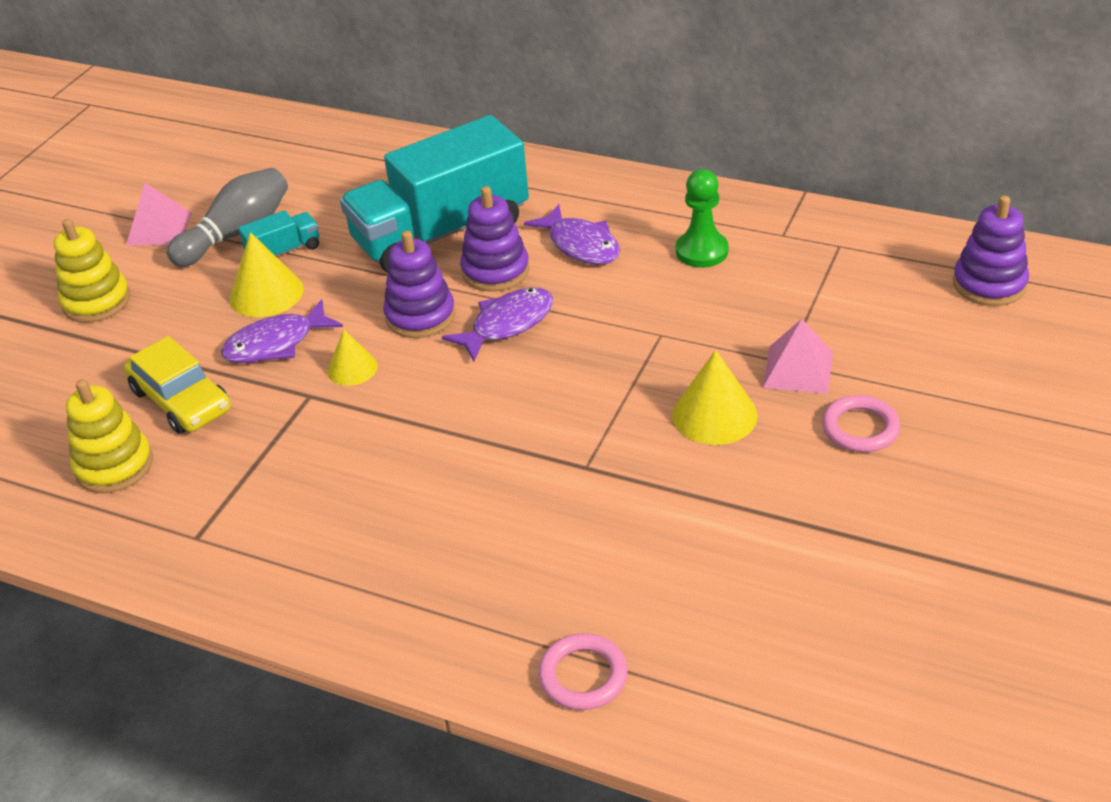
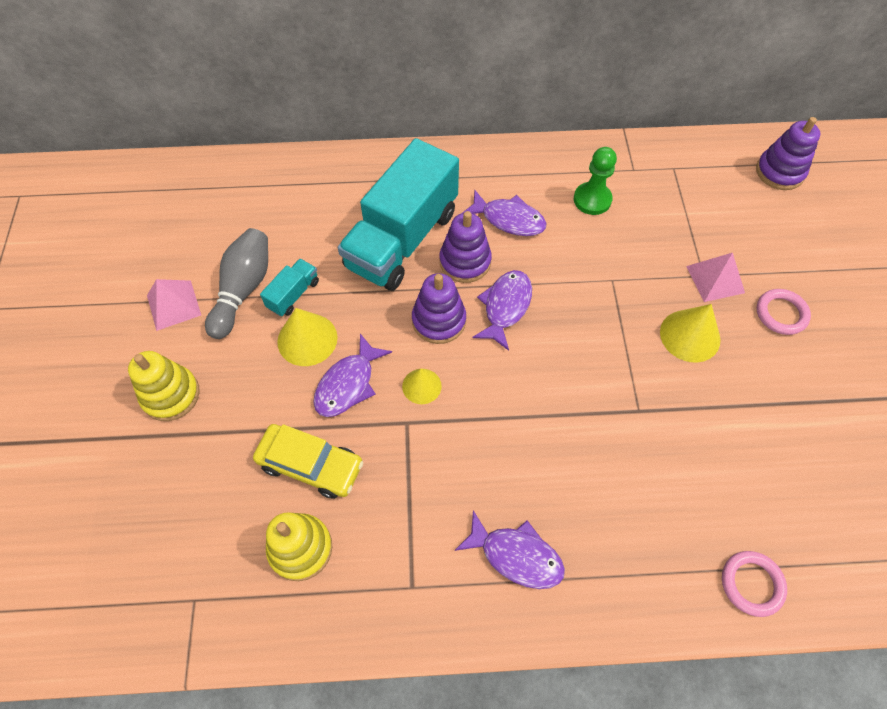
camera: 30 degrees left, 20 degrees up
(328, 550) = (516, 555): none -> purple fish

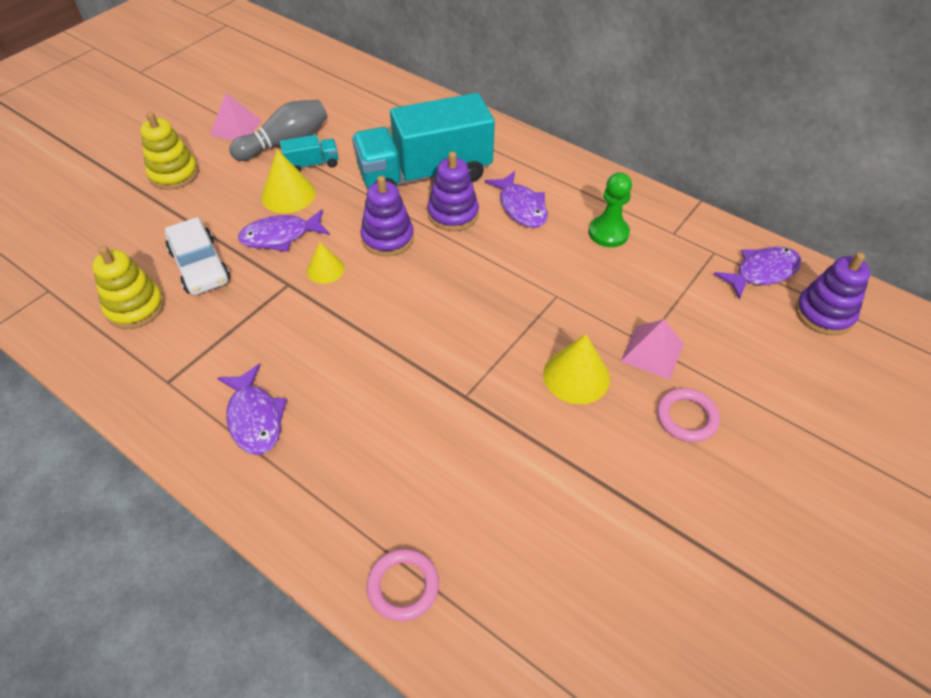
camera: 40 degrees right, 10 degrees down
(310, 465) = (200, 266): yellow car -> white car
(505, 307) = (447, 260): purple fish -> purple fish (762, 272)

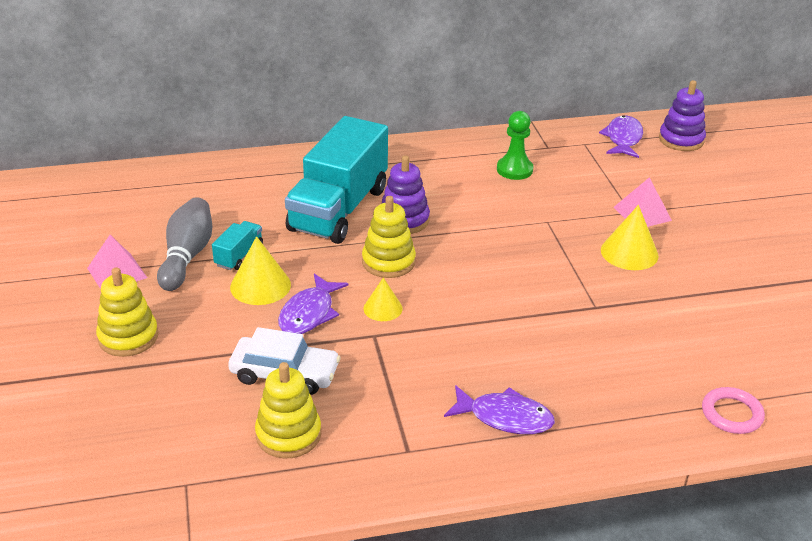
camera: 50 degrees left, 15 degrees down
(387, 238) = (388, 262): purple stacking toy -> yellow stacking toy
(521, 207) = (439, 188): purple fish -> none
(686, 417) = (708, 231): pink ring -> none

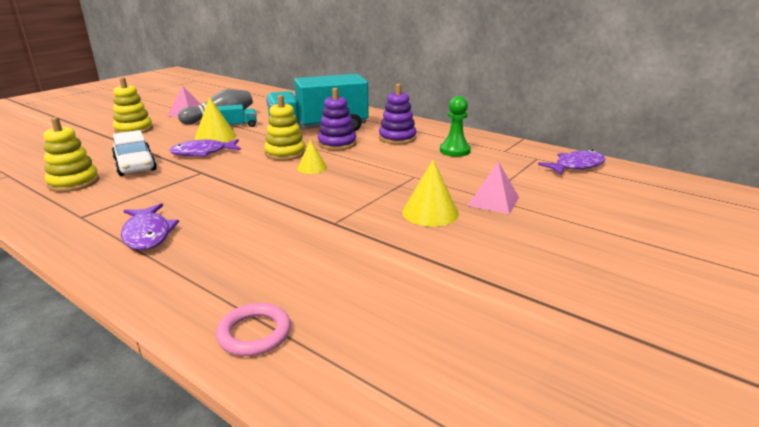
camera: 50 degrees right, 10 degrees down
(383, 308) = (233, 166): yellow cone -> yellow cone (312, 168)
(681, 140) = (630, 183): purple stacking toy -> purple stacking toy (397, 138)

